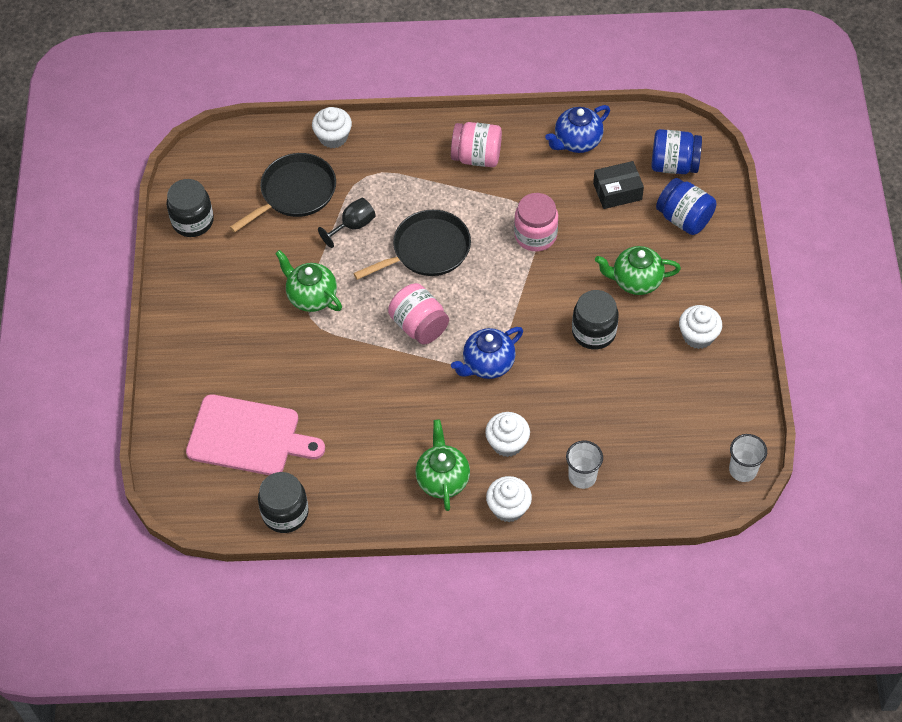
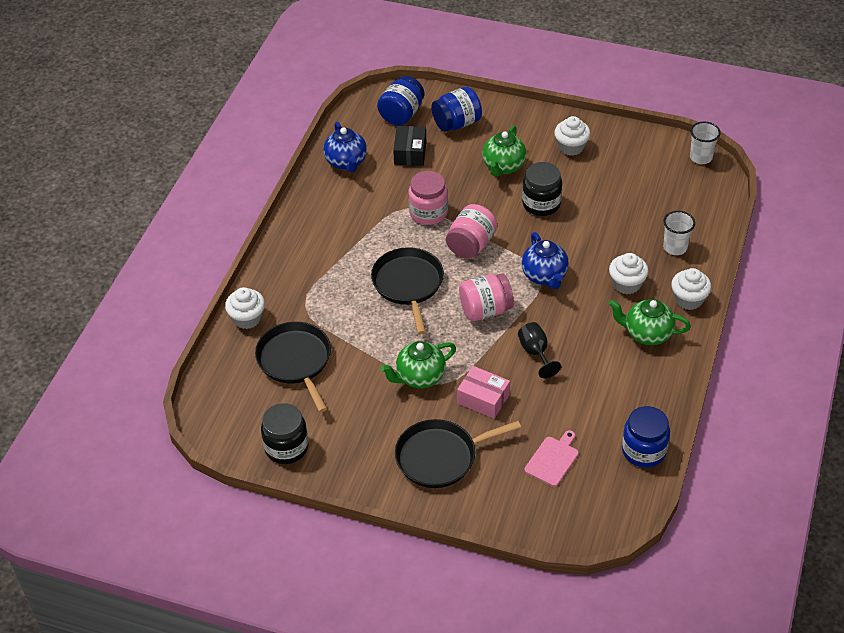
camera: 70 degrees left, 10 degrees down
(221, 343) = (440, 457): none -> black pan
(248, 437) = (553, 459): pink cutting board -> pink cutting board, size x0.52
(285, 513) = (643, 451): black jar -> blue jar
(303, 357) = (483, 399): none -> pink box
(353, 226) = (356, 329): black goblet -> black goblet (535, 353)
(476, 157) = (326, 227): pink jar -> pink jar (471, 245)

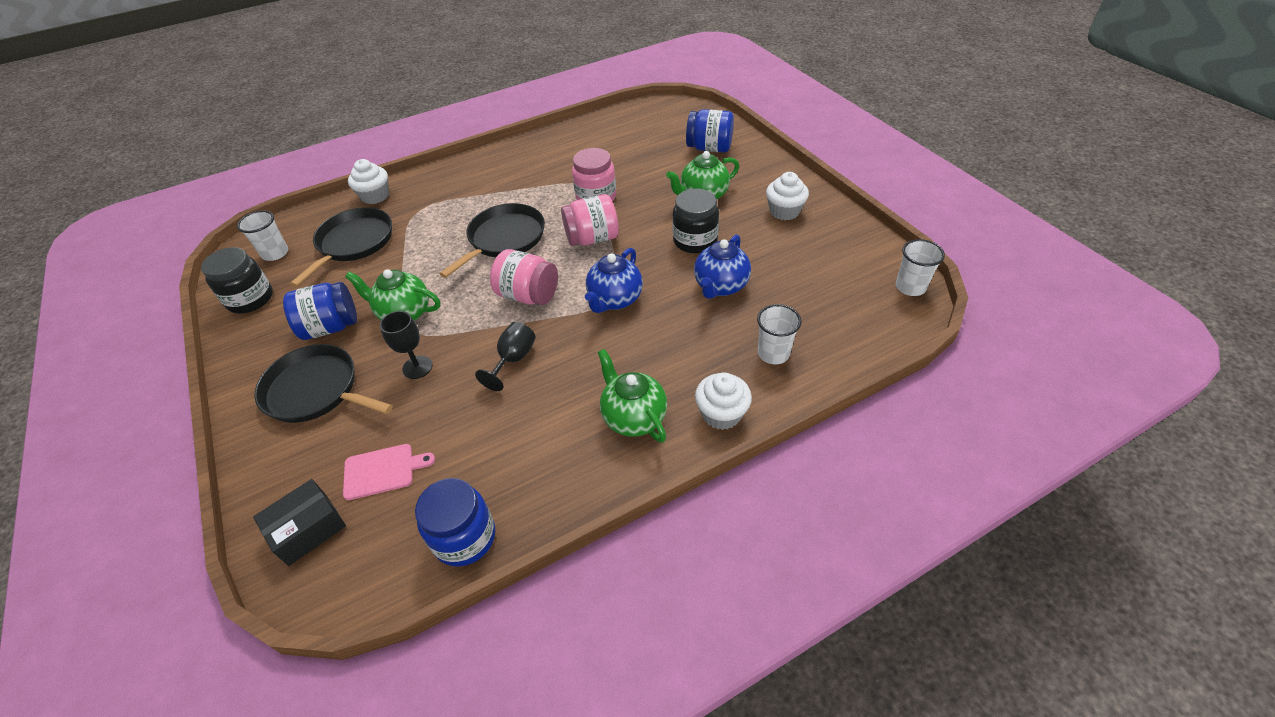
camera: 45 degrees right, 0 degrees up
(243, 409) = (275, 253): none -> white cup
(346, 162) = (590, 134): blue teapot -> blue teapot (720, 286)
(401, 114) = (676, 123): blue jar -> blue jar (331, 327)
(410, 153) = (644, 150): black box -> black box (308, 529)
(483, 399) = (417, 367): pink box -> black goblet
(626, 284) = (678, 356): white cupcake -> none

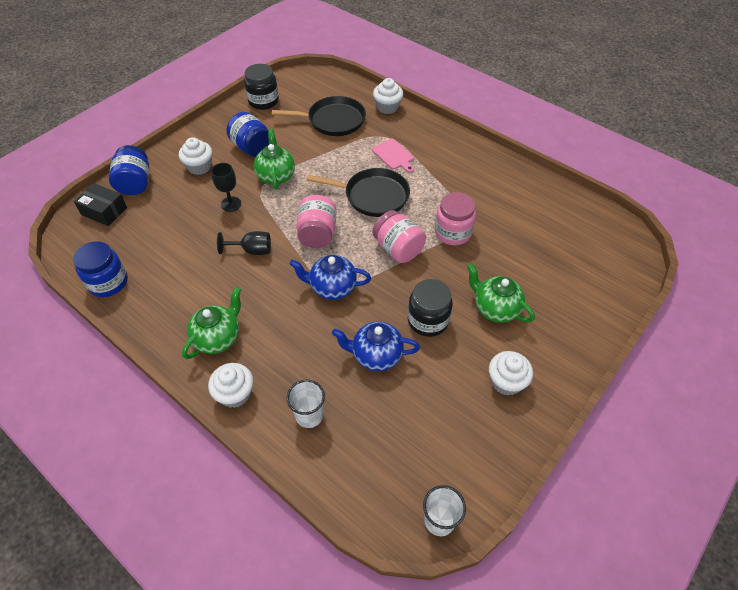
camera: 65 degrees right, 5 degrees up
(275, 253) = (308, 90): white cup -> none
(316, 390) = (199, 167): black pan -> white cupcake
(382, 471) = (147, 224): pink cutting board -> pink cutting board (393, 155)
(709, 148) = (576, 292): blue jar -> blue jar (135, 183)

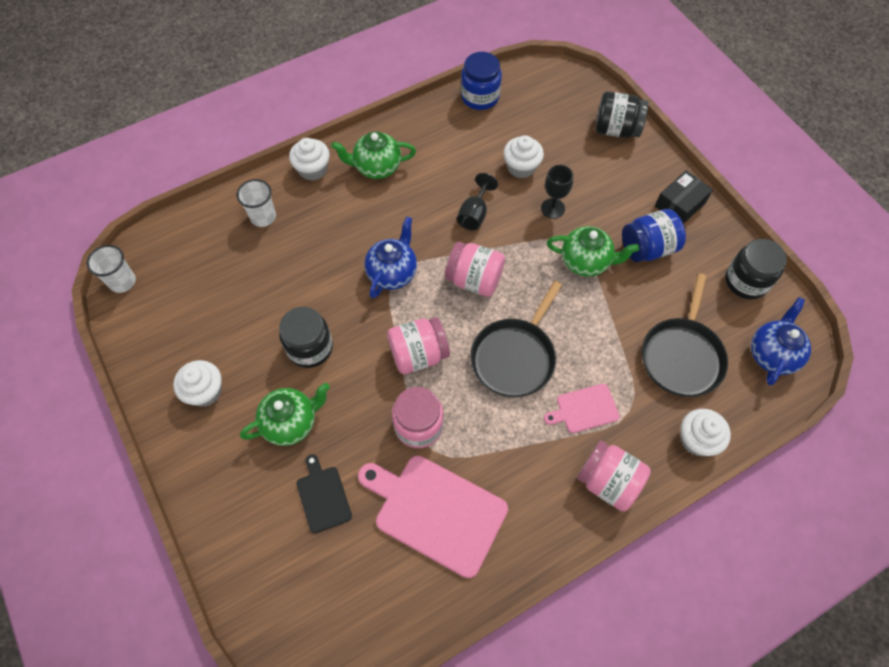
camera: 110 degrees right, 10 degrees up
(104, 211) = (580, 101): black box -> black box (680, 204)
(135, 183) = (616, 129): blue jar -> black jar
(199, 167) = (627, 190): white cupcake -> white cupcake (521, 167)
(218, 338) = (376, 167): green teapot -> green teapot turned 120 degrees clockwise
(376, 356) = (294, 286): blue teapot -> blue teapot (772, 354)
(435, 137) = (608, 481): none -> pink jar
(504, 207) = (436, 511): none -> pink cutting board
(534, 269) = (323, 496): none -> black cutting board

